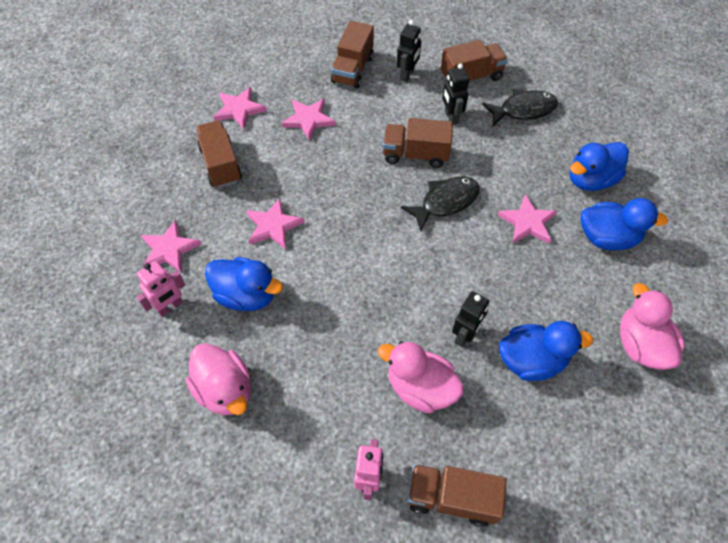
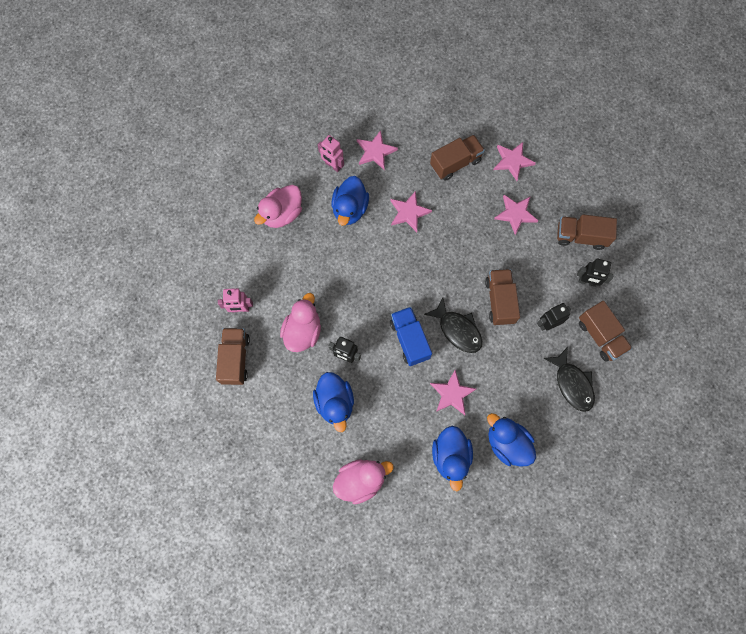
camera: 80 degrees right, 15 degrees up
(451, 255) = (409, 339): none -> blue truck

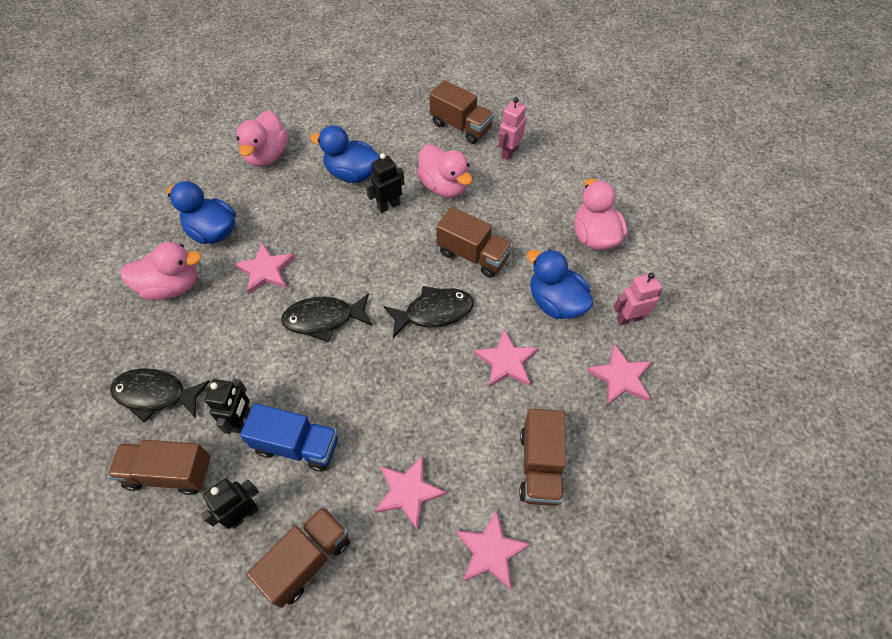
camera: 125 degrees right, 15 degrees down
(406, 271) = (434, 312): none -> black fish
(409, 339) = (355, 268): blue truck -> blue truck (297, 445)
(499, 301) = (315, 386): brown truck -> brown truck (473, 255)
(507, 443) = (171, 286): blue duck -> pink duck

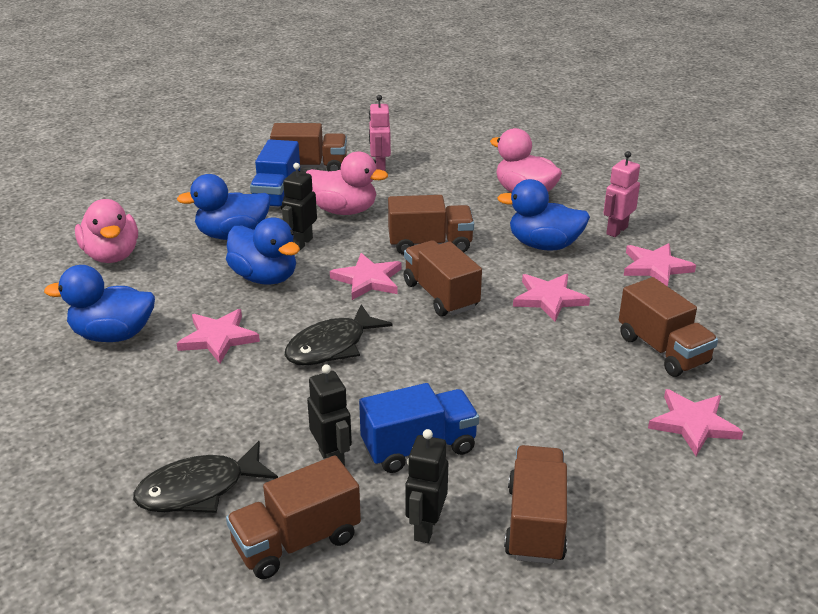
camera: 35 degrees left, 25 degrees down
(171, 286) = (111, 397): pink duck -> none
(338, 228) = (265, 277): none -> blue duck
(408, 492) = (571, 424): pink star -> pink star (368, 280)
(413, 147) = (277, 195): none -> blue truck
(434, 312) = (440, 295): black fish -> brown truck

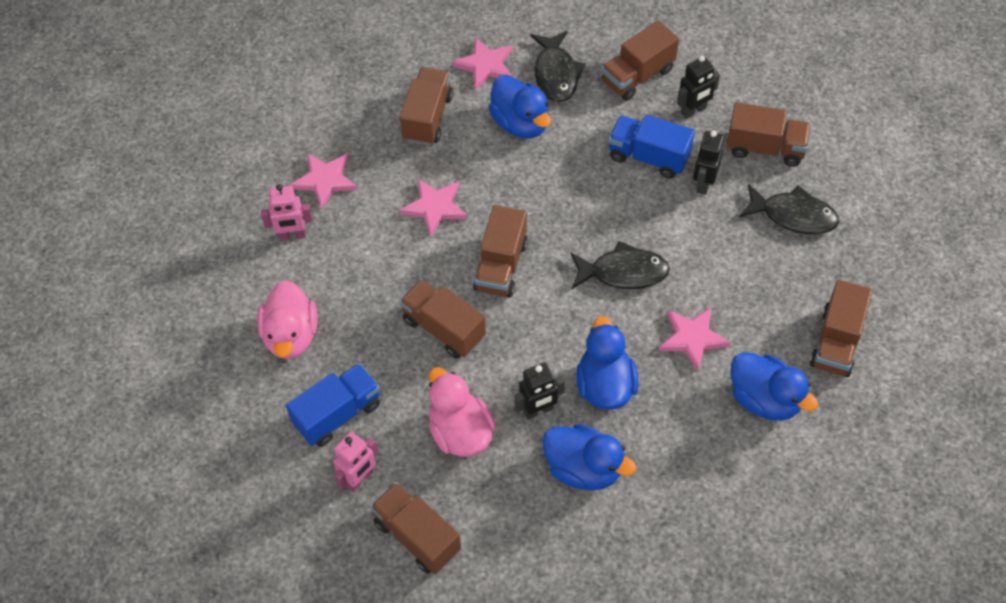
camera: 135 degrees left, 25 degrees up
(66, 407) = (836, 342): none -> brown truck
(112, 255) = (705, 517): pink duck -> none
(277, 195) = (493, 506): blue truck -> blue truck (337, 414)
(368, 280) = (532, 322): pink star -> none
(544, 245) = (365, 261): blue duck -> blue duck (520, 123)
(618, 463) = (556, 74): none -> black fish

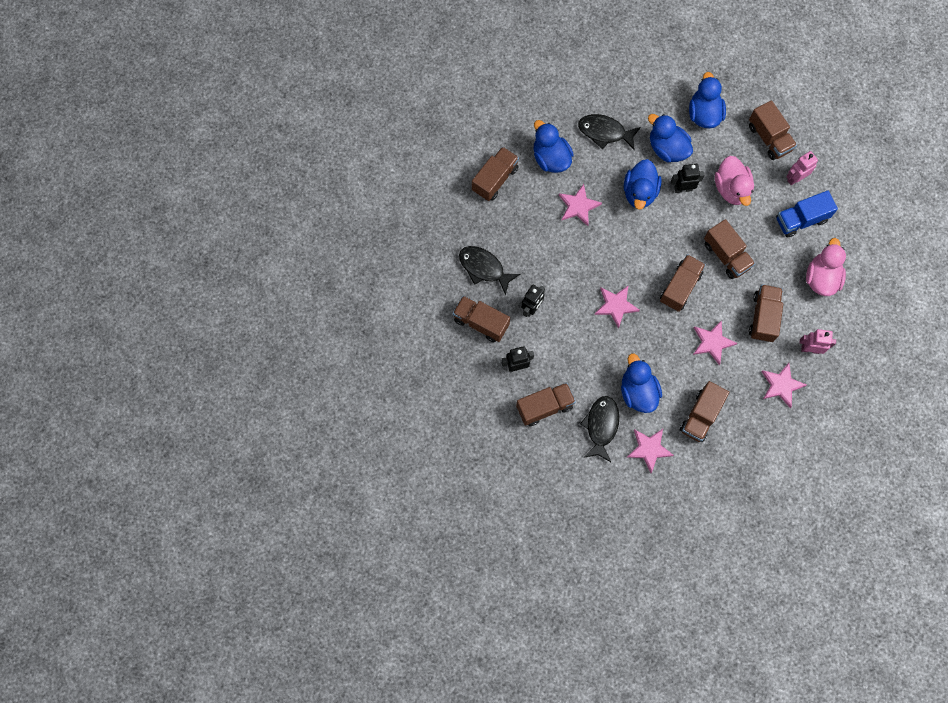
camera: 165 degrees left, 15 degrees up
(368, 258) = (763, 317): none -> brown truck
(539, 547) = (704, 114): none -> blue duck
(586, 217) = (616, 306): none -> pink star
(623, 272) = (605, 260): black fish -> black fish (605, 132)
(648, 157) = (560, 339): blue truck -> none

